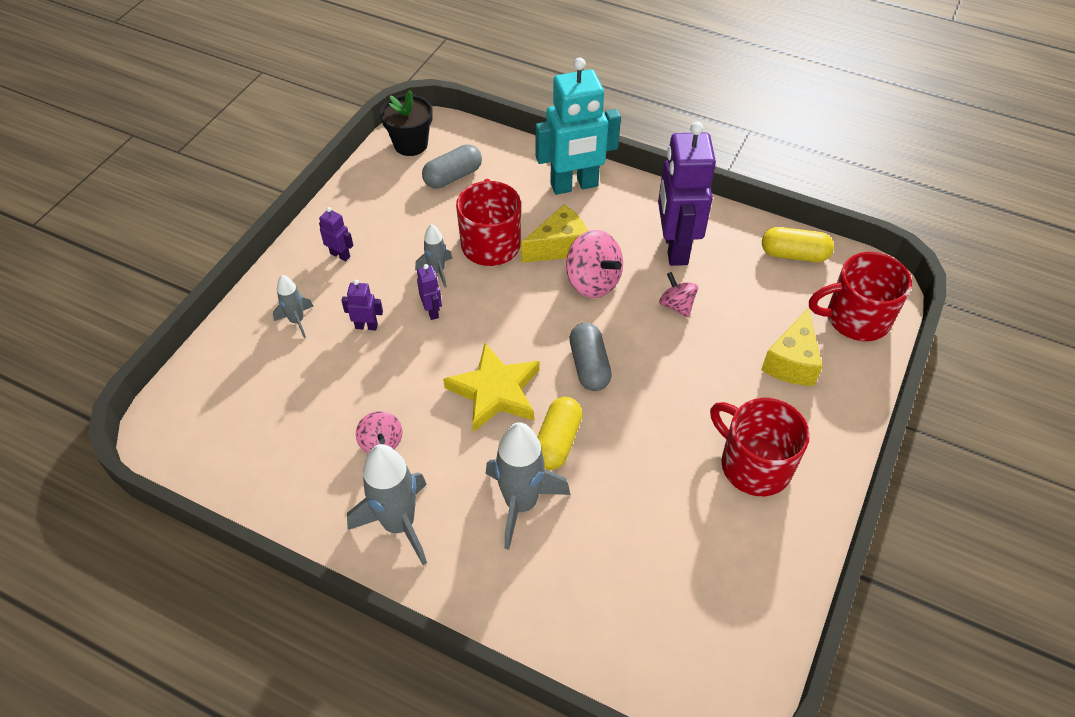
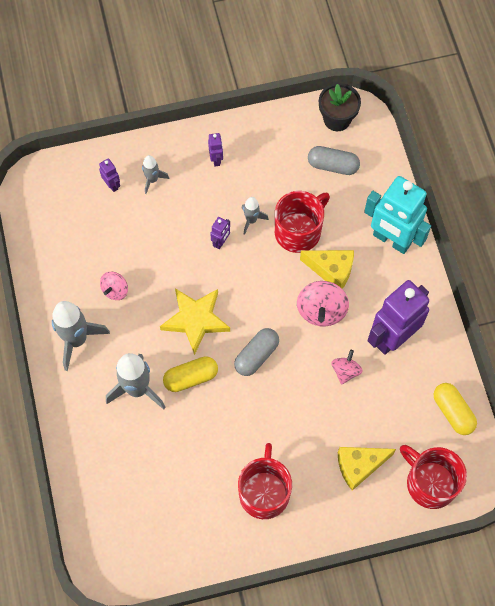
camera: 50 degrees right, 15 degrees up
(366, 326) = (180, 217): purple robot -> purple robot (112, 185)

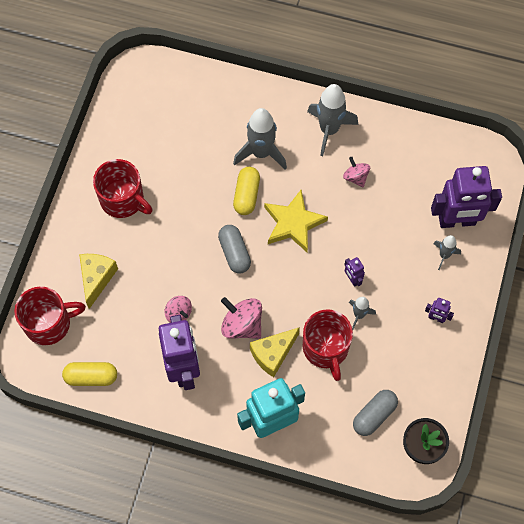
camera: 120 degrees right, 0 degrees up
(112, 185) = (457, 221): purple robot -> purple robot, size x2.39

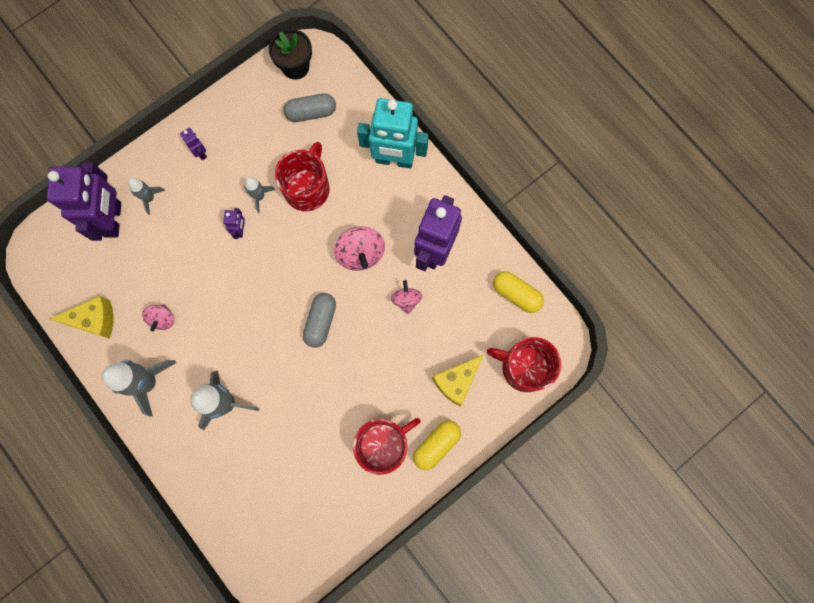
camera: 145 degrees left, 10 degrees up
(123, 199) = (383, 444): red mug -> red mug turned 75 degrees clockwise
(246, 195) = (270, 369): yellow capsule -> yellow capsule (436, 445)
(273, 354) = (353, 212): yellow cheese -> yellow cheese (94, 320)
(293, 223) = (250, 314): yellow star -> none
(457, 221) = (113, 219): purple robot -> purple robot turned 60 degrees clockwise

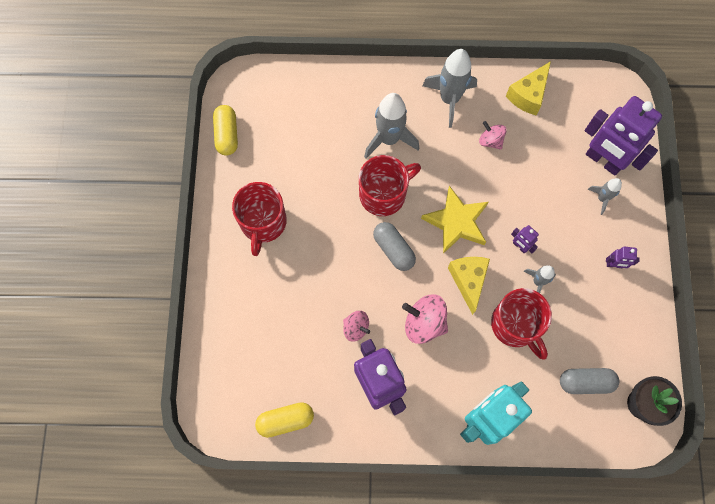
camera: 130 degrees right, 5 degrees down
(258, 292) = (456, 222): none -> yellow star
(311, 113) = (585, 382): grey capsule -> grey capsule turned 60 degrees clockwise
(436, 445) = (229, 259): yellow capsule -> yellow capsule (227, 135)
(456, 381) = (260, 313): yellow cheese -> yellow cheese (468, 281)
(524, 367) = (224, 374): red mug -> red mug (384, 194)

